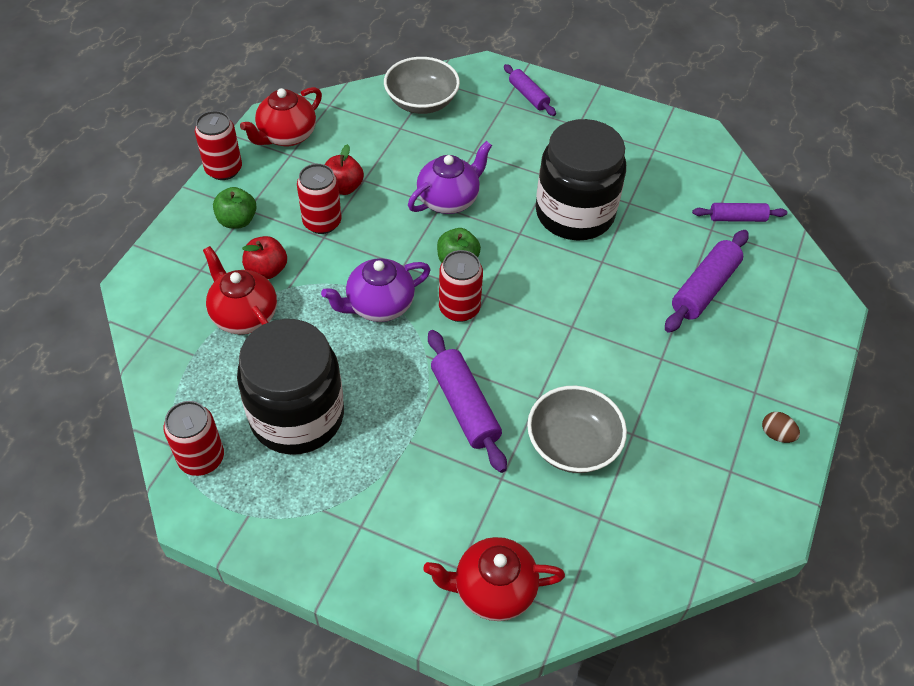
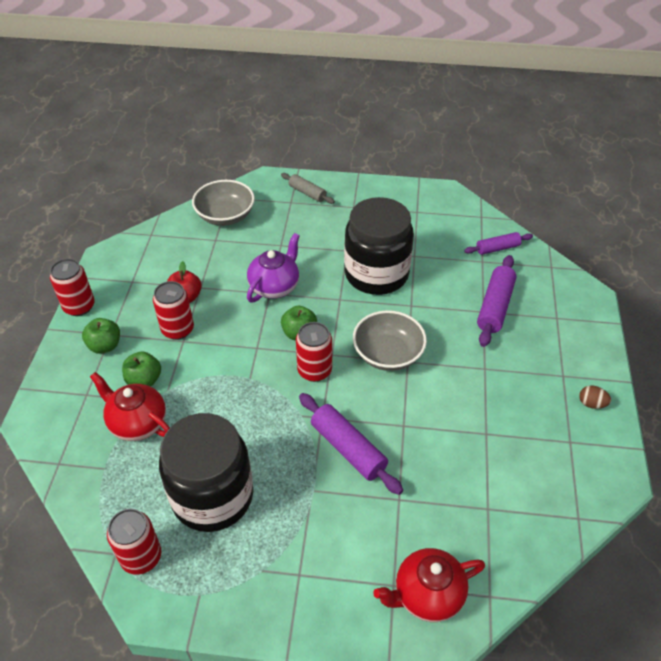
camera: 15 degrees left, 5 degrees down
(267, 270) = (144, 380): red apple -> green apple
(286, 136) = (124, 267): red teapot -> none
(379, 305) = (249, 385): purple teapot -> none
(528, 96) = (307, 193): purple rolling pin -> grey rolling pin
(572, 444) = (444, 455): grey bowl -> grey bowl (388, 354)

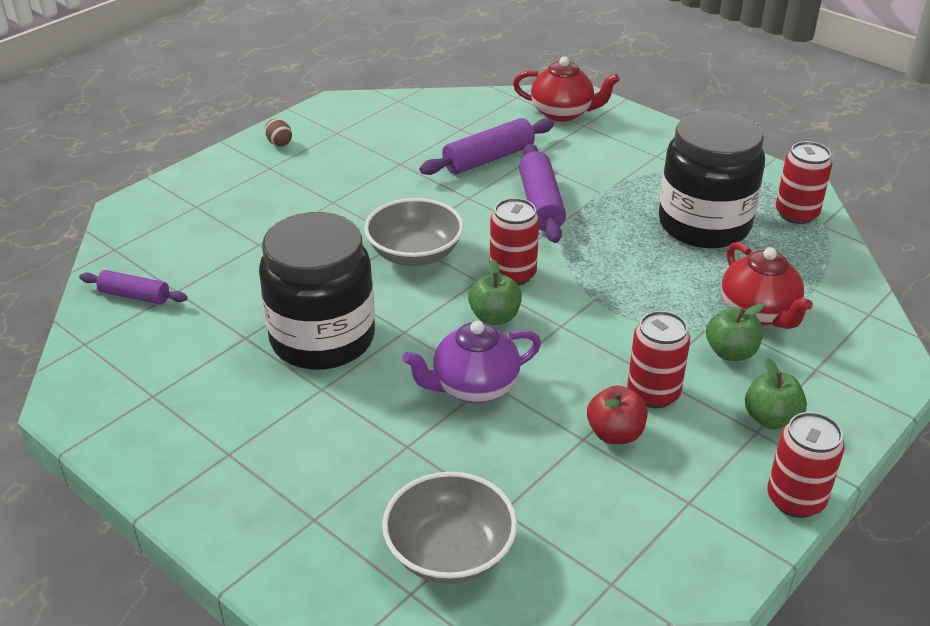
camera: 145 degrees left, 10 degrees down
(307, 193) = (268, 523): grey rolling pin -> none
(494, 306) = (240, 242): purple rolling pin -> purple rolling pin (488, 159)

